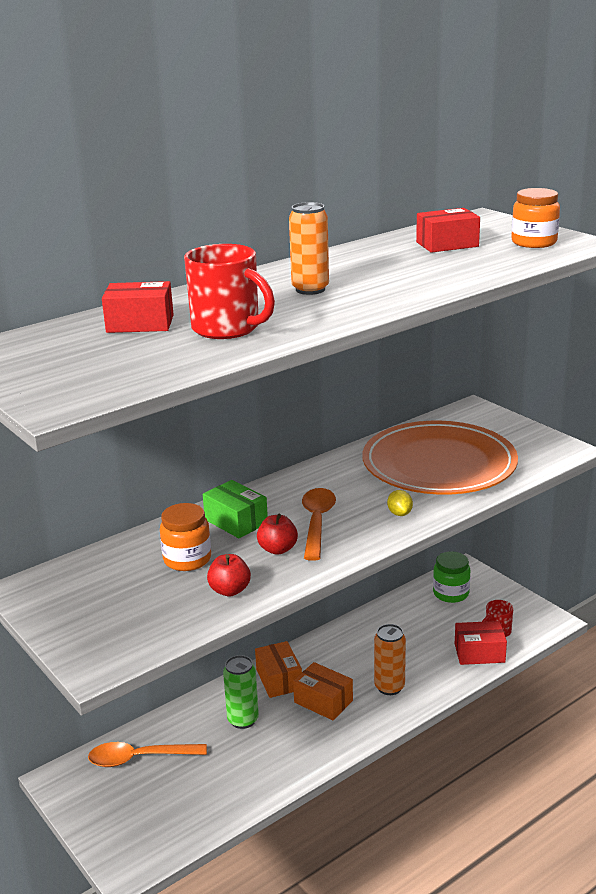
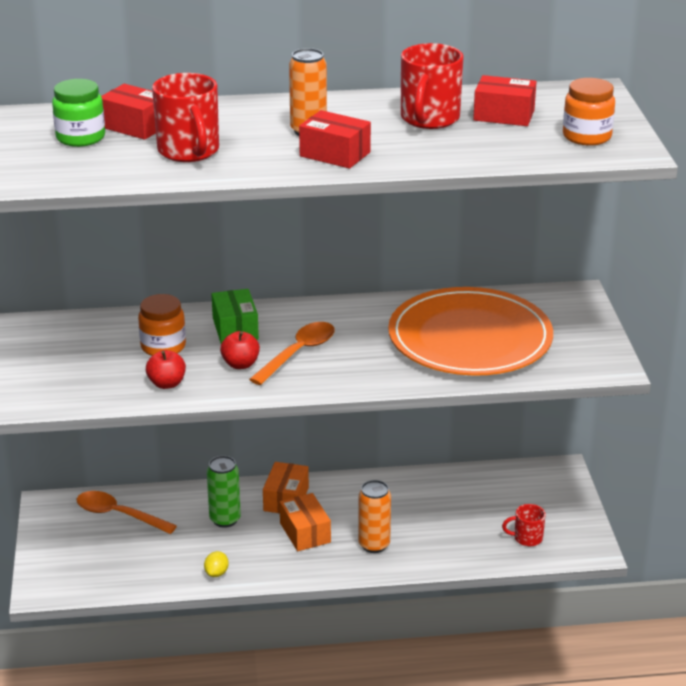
camera: 30 degrees right, 5 degrees up
(394, 259) = (429, 119): none -> red mug
(399, 513) = (376, 371): yellow lemon -> yellow lemon (216, 573)
(451, 593) = (521, 486): green jar -> green jar (80, 137)
(479, 653) = (488, 550): red box -> red box (335, 154)

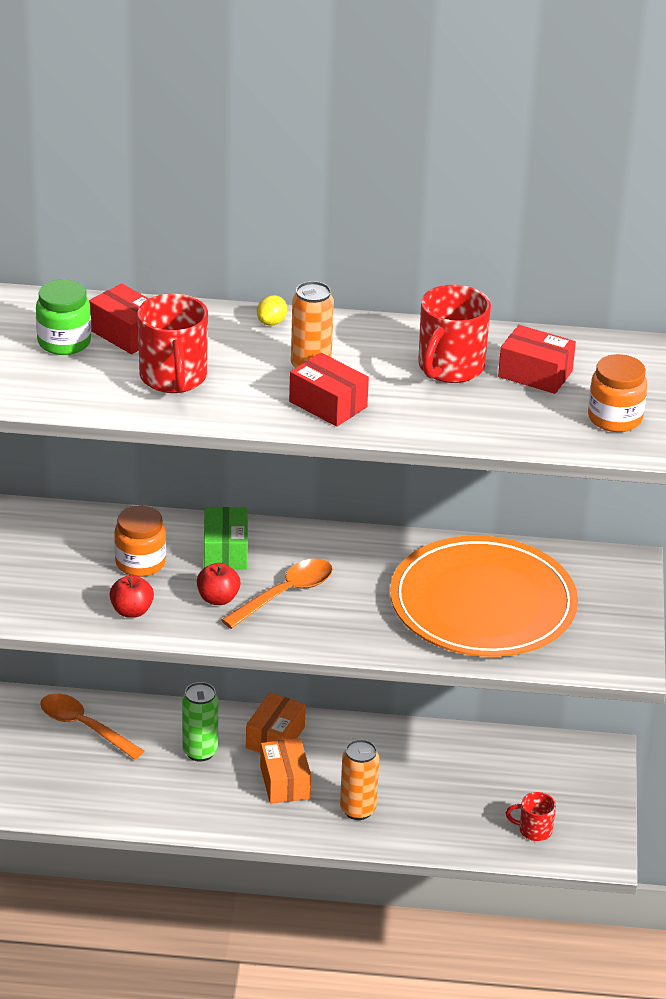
camera: 10 degrees right, 5 degrees up
(216, 573) = (174, 815): yellow lemon -> yellow lemon (271, 322)

